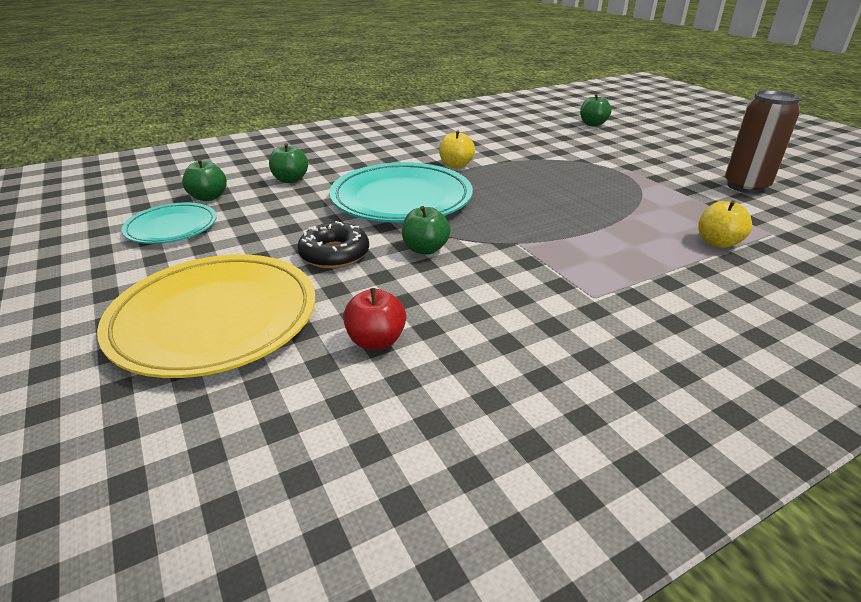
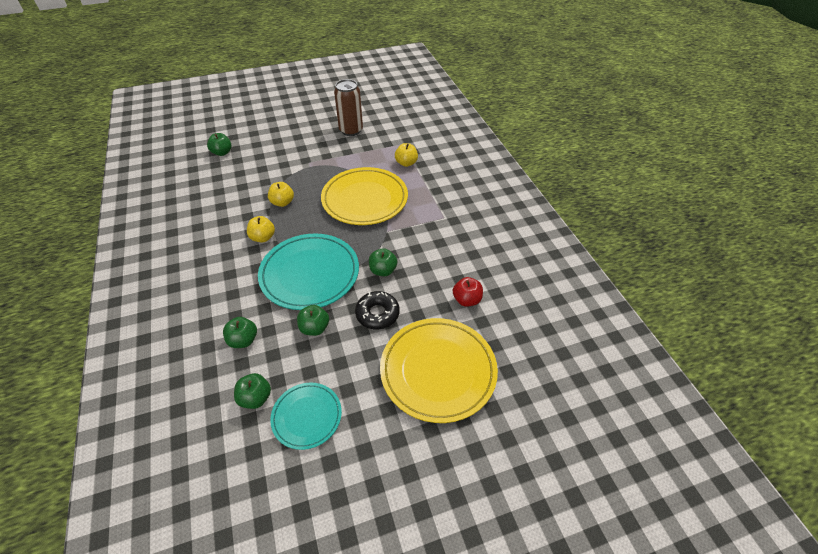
camera: 80 degrees left, 15 degrees up
(307, 214) = (314, 328): none -> green apple
(528, 166) = (282, 202): none -> yellow apple
(581, 217) = (365, 199): none -> yellow plate

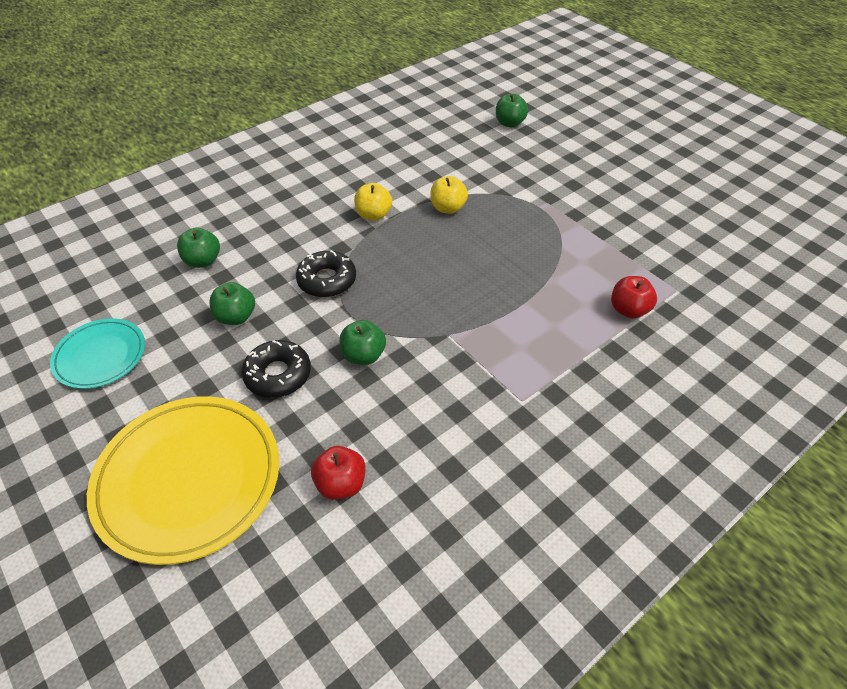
camera: 70 degrees right, 0 degrees up
(255, 398) = (123, 302): green apple -> none
(310, 274) = (327, 280): turquoise plate -> black donut
(351, 130) = (658, 219): brown can -> none
(365, 199) = (505, 287): yellow plate -> none
(406, 163) = (628, 310): yellow apple -> red apple

